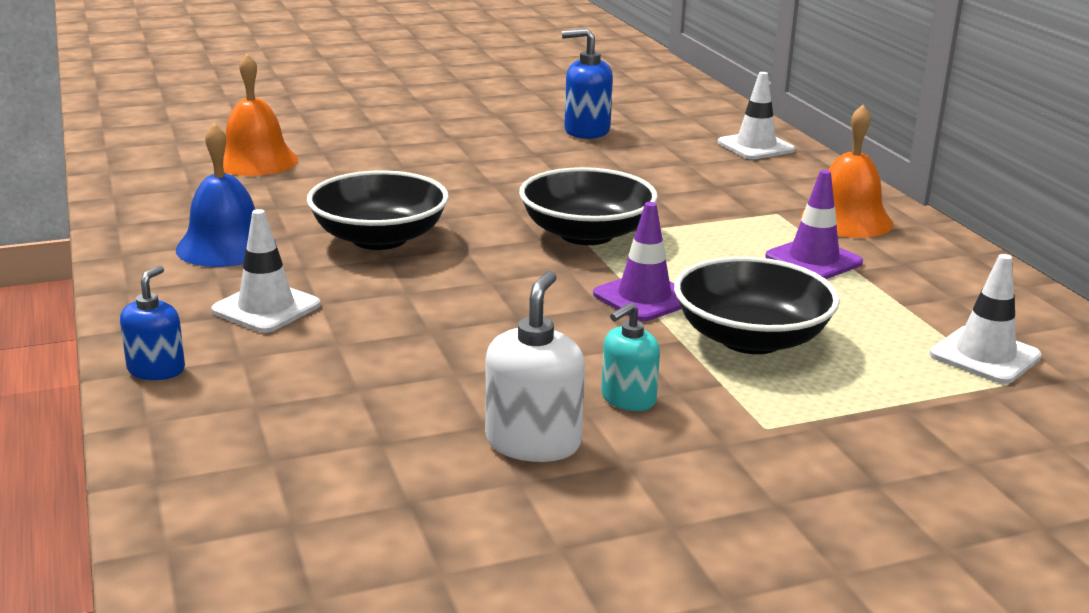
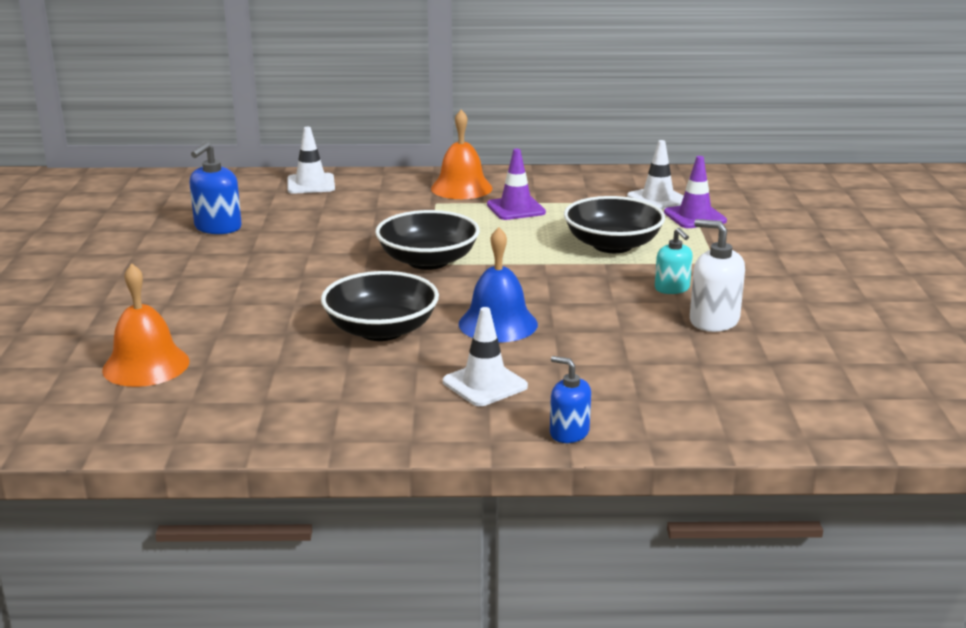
camera: 70 degrees left, 0 degrees up
(226, 246) = (350, 392): blue bell -> blue bell (498, 324)
(644, 298) = (541, 261): purple traffic cone -> purple traffic cone (695, 217)

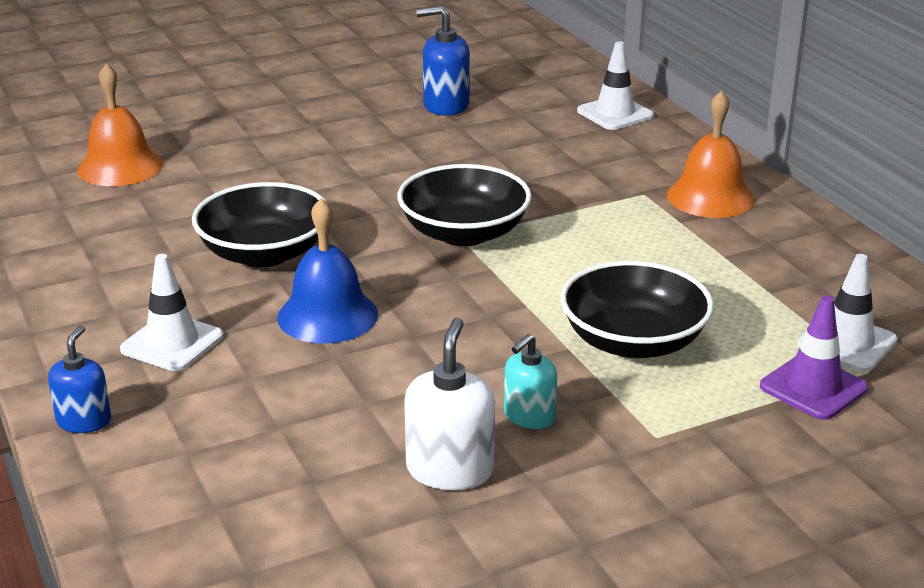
camera: 65 degrees right, 5 degrees up
(516, 209) = (683, 247): purple traffic cone -> none

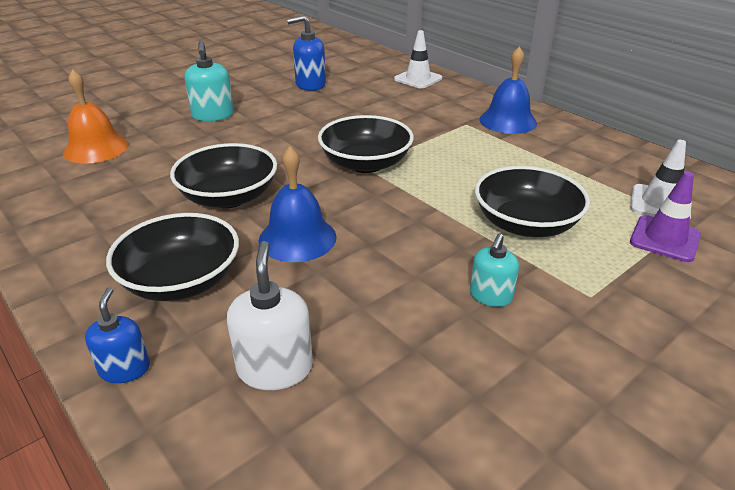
camera: 15 degrees left, 5 degrees up
(172, 343) = (181, 281): white traffic cone -> black bowl
(287, 138) = (213, 115): none -> turquoise soap dispenser
(450, 470) = (458, 356): white soap dispenser -> white soap dispenser (275, 368)
(710, 197) = (508, 121): orange bell -> blue bell

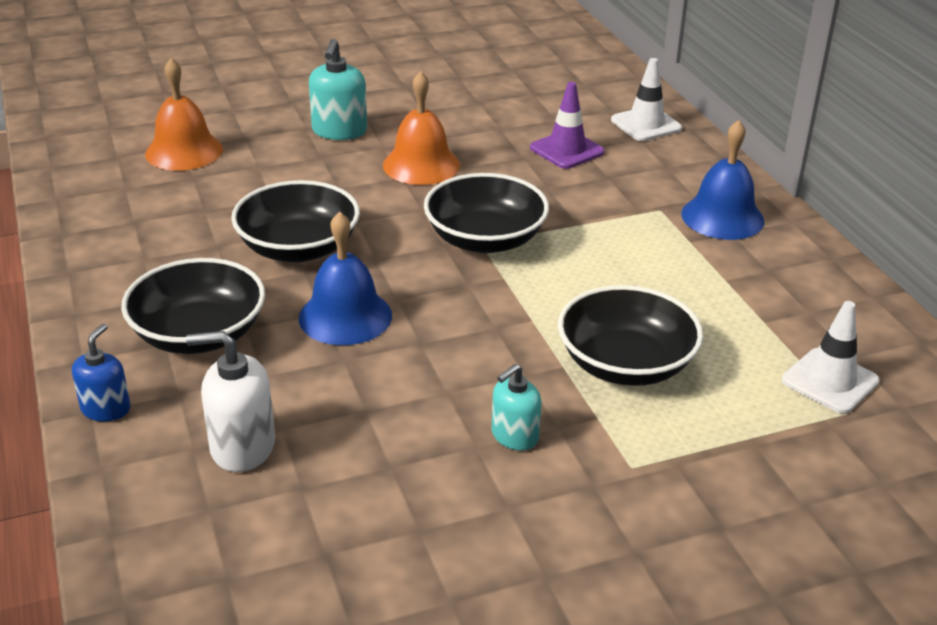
camera: 20 degrees right, 0 degrees up
(275, 368) = (242, 447): white soap dispenser -> white soap dispenser turned 105 degrees counterclockwise
(287, 126) = (421, 165): none -> orange bell
(310, 85) = (490, 106): blue soap dispenser -> none
(664, 239) = (790, 426): purple traffic cone -> purple traffic cone (566, 150)

